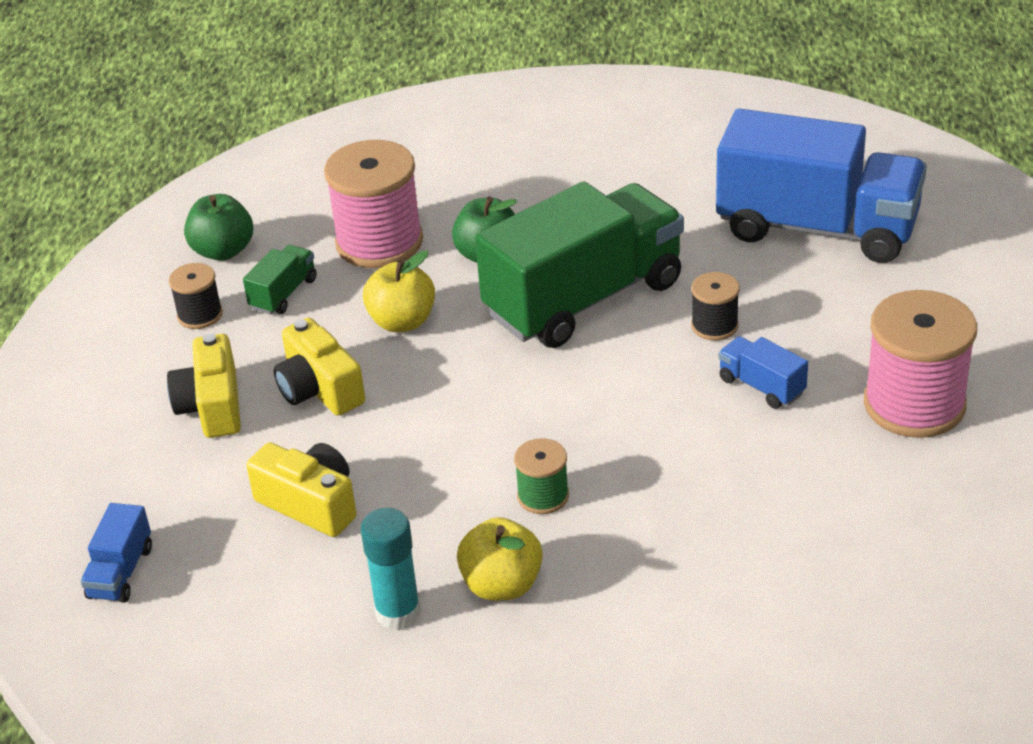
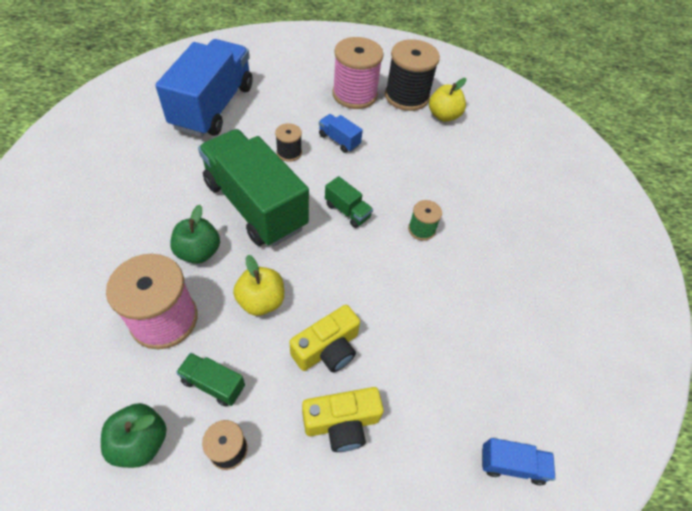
camera: 100 degrees left, 15 degrees up
(310, 504) = (436, 346): yellow camera -> none
(398, 613) = (514, 295): turquoise glue stick -> none
(502, 585) = (486, 248): yellow apple -> yellow apple (443, 116)
(579, 402) = (347, 211): none -> green truck
(761, 386) = (339, 140): blue truck -> blue truck turned 90 degrees clockwise
(935, 487) = (406, 96): none -> black spool

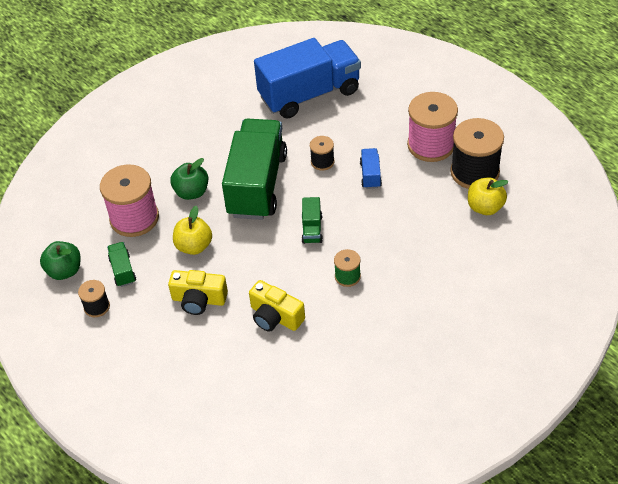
camera: 55 degrees right, 5 degrees down
(342, 423) = (162, 341): yellow camera -> yellow camera (275, 317)
(511, 464) = (223, 436): blue truck -> none

